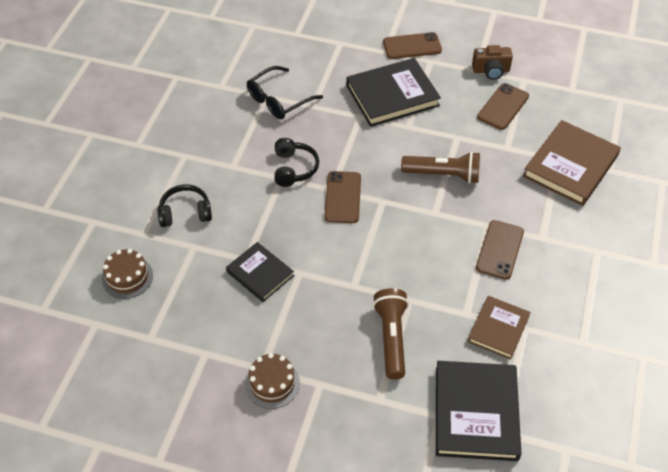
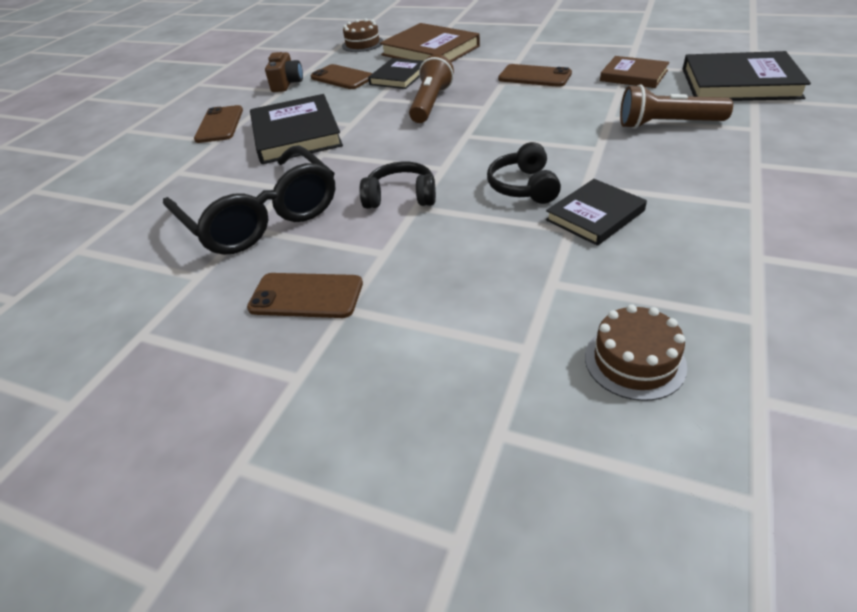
camera: 80 degrees left, 10 degrees down
(185, 212) = (478, 297): black headphones -> black headphones (524, 186)
(272, 383) = (776, 196): brown cake -> brown cake (362, 44)
(279, 100) = (261, 216): black glasses -> black glasses, size x1.57
(343, 197) = (458, 159): brown phone -> brown phone (306, 296)
(503, 147) = (399, 77): none -> black book

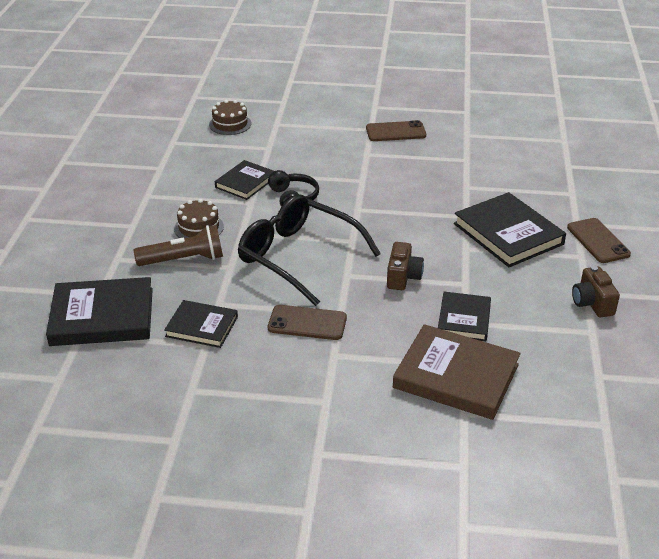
camera: 160 degrees right, 5 degrees down
(261, 216) = (464, 167): black glasses -> black glasses (298, 257)
(342, 78) = (533, 316): brown phone -> none
(362, 44) = (568, 394): brown cake -> brown cake (199, 227)
(401, 197) = (376, 185): black headphones -> none
(431, 103) = (403, 277): brown flashlight -> brown camera
(633, 76) = (202, 327): brown book -> black book

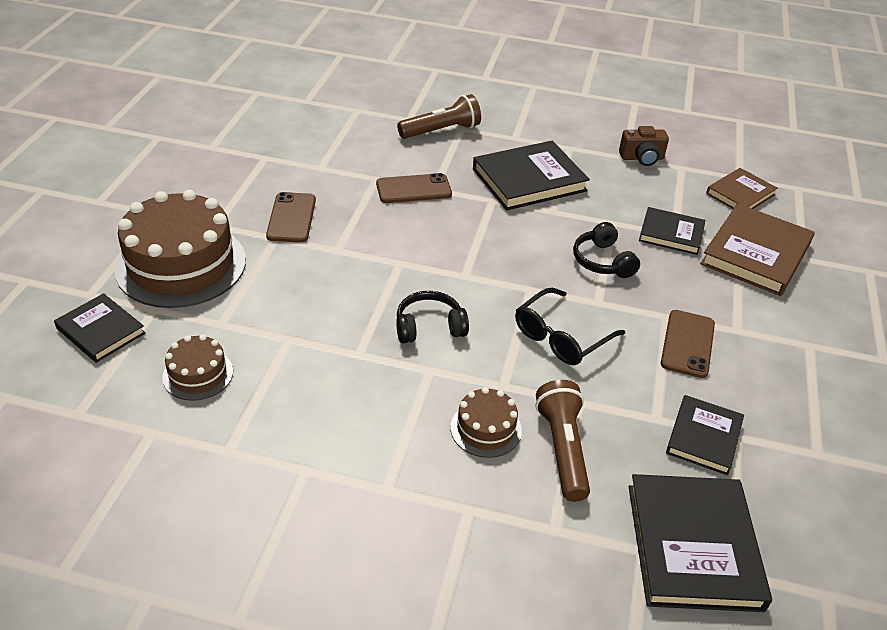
camera: 85 degrees left, 5 degrees up
(245, 182) = (378, 370): black book -> black book (101, 331)
(298, 257) = (561, 337): black glasses -> black glasses, size x0.64
(328, 102) = (181, 264): none -> brown cake
(403, 277) = (602, 261): brown camera -> black headphones
(560, 183) = (441, 131): none -> brown flashlight
(563, 373) = (740, 194): none -> brown book
(598, 241) = (546, 133): brown phone -> brown phone (413, 189)

